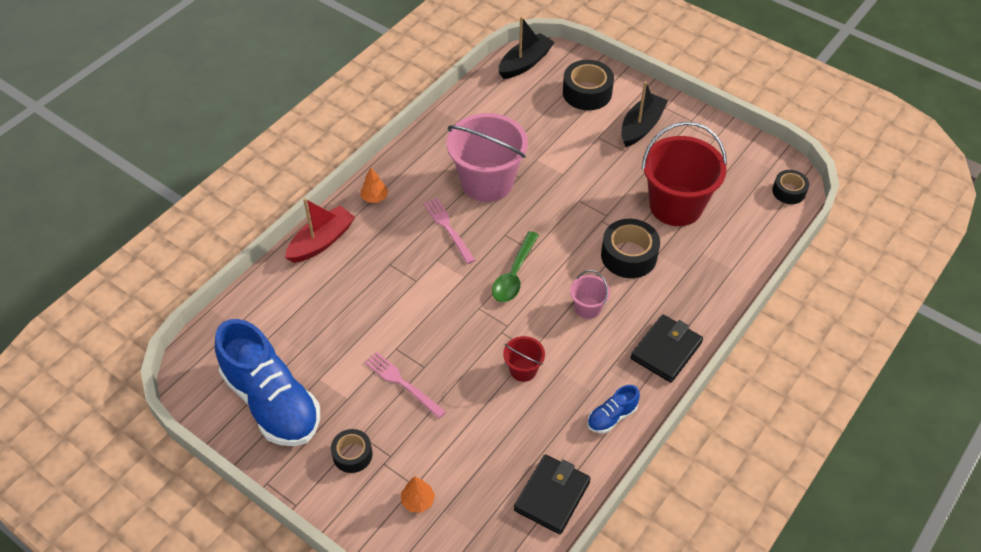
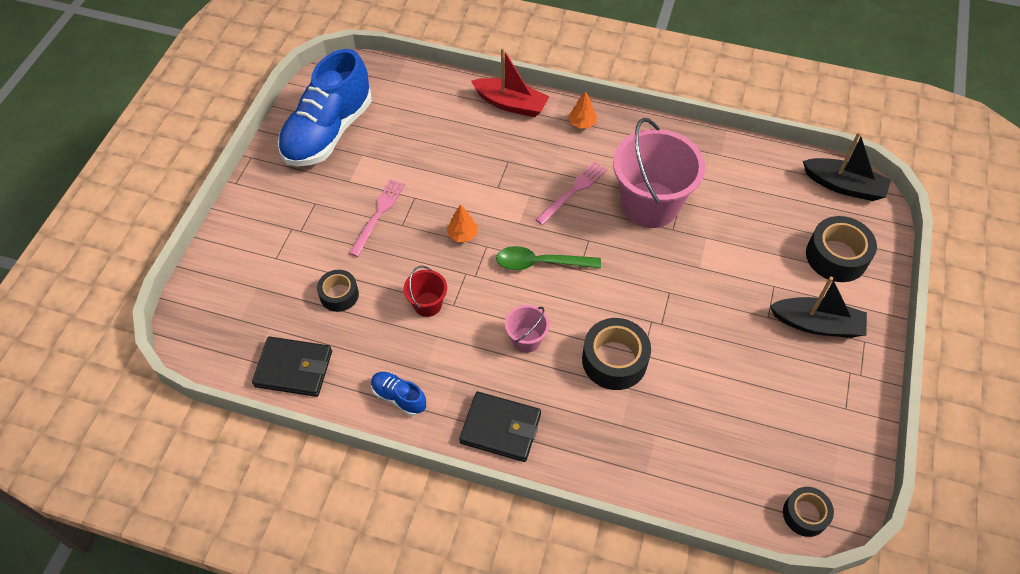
camera: 70 degrees right, 5 degrees up
(352, 455) = (293, 204): black tape -> black tape (339, 295)
(418, 501) = (261, 265): orange tree -> orange tree (462, 235)
(676, 206) = (712, 390): red bucket -> none

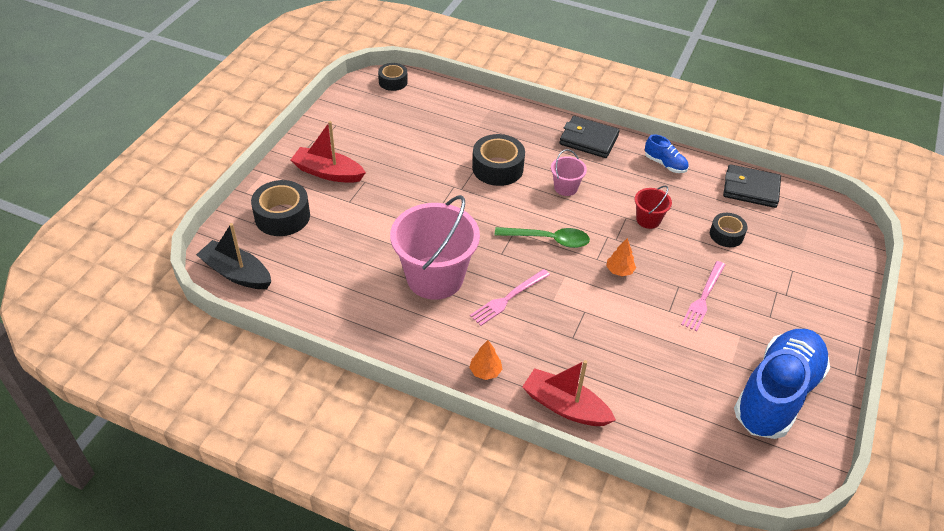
camera: 175 degrees left, 10 degrees down
(816, 324) = (328, 173): black boat -> red boat

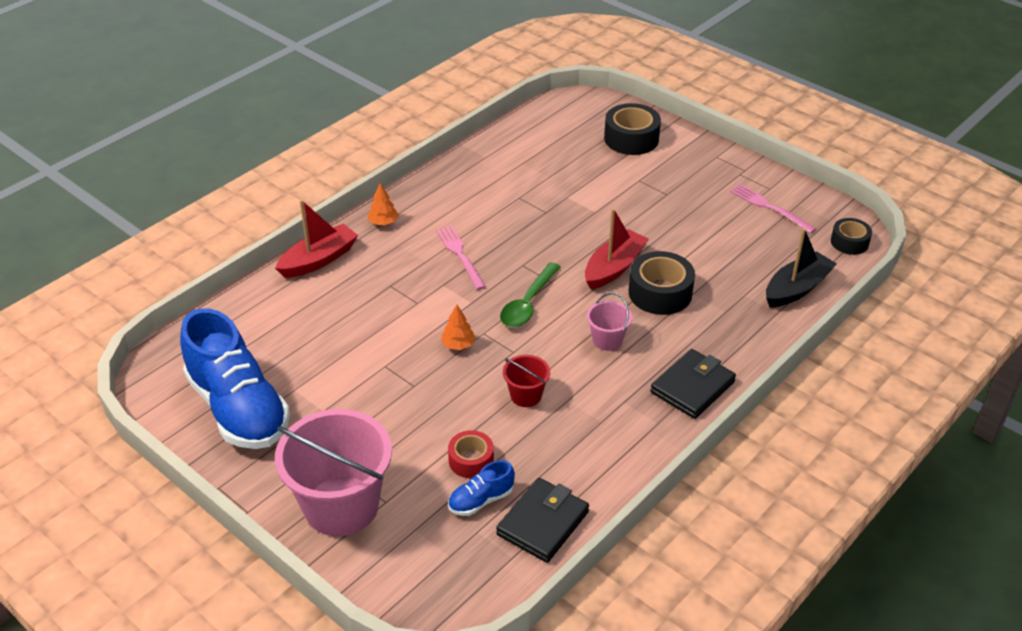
camera: 110 degrees right, 5 degrees down
(237, 273) = (566, 109): black boat -> black boat (796, 289)
(328, 173) = (688, 173): red boat -> red boat (614, 268)
(435, 277) = (509, 215): pink bucket -> pink bucket (341, 506)
(665, 164) = (622, 448): blue shoe -> blue shoe (481, 500)
(703, 298) = (387, 400): pink fork -> pink fork (769, 207)
(726, 235) = (471, 460): black tape -> red tape

